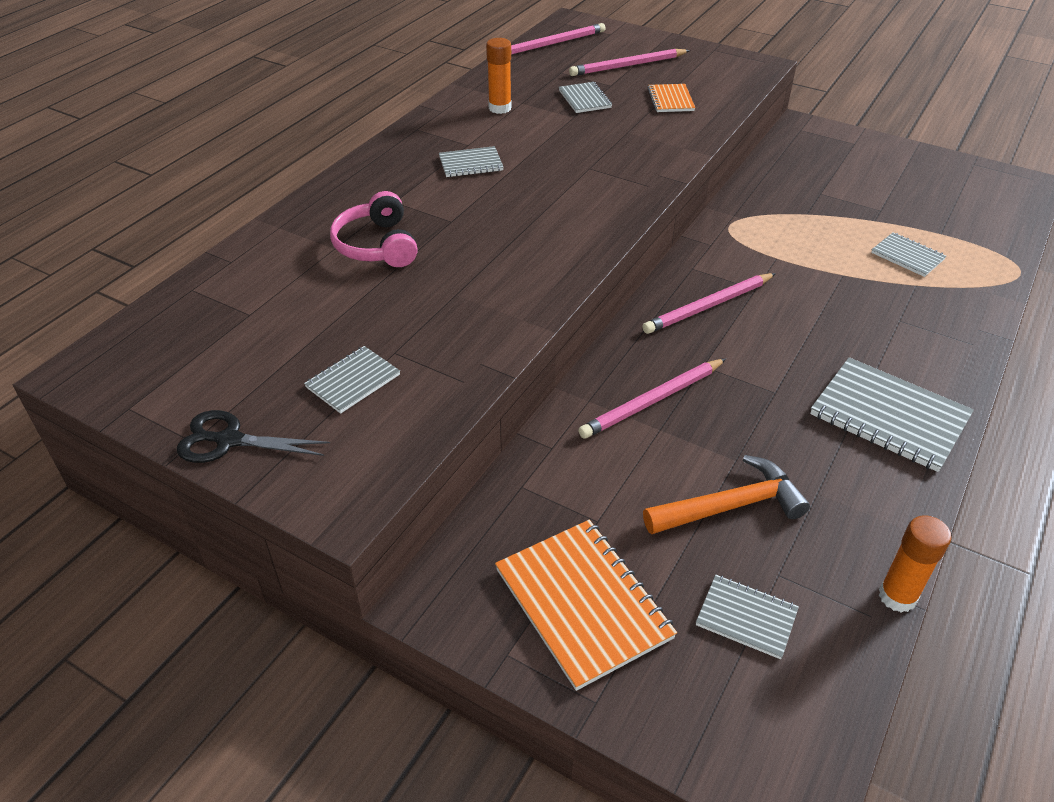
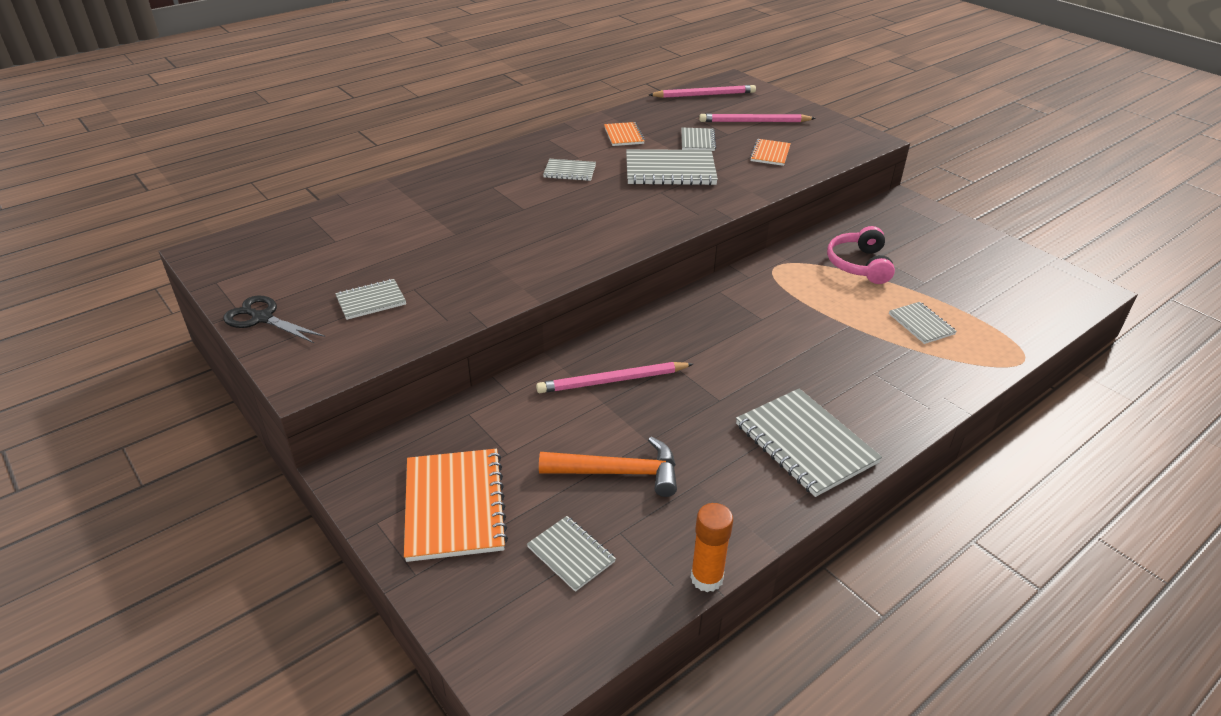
camera: 20 degrees right, 5 degrees down
(377, 245) = (457, 214): pink headphones -> pink headphones (859, 265)
(500, 108) = (623, 135): orange glue stick -> orange notebook
(580, 140) = (670, 170): none -> grey notebook
(708, 306) = (711, 323): pink pencil -> none

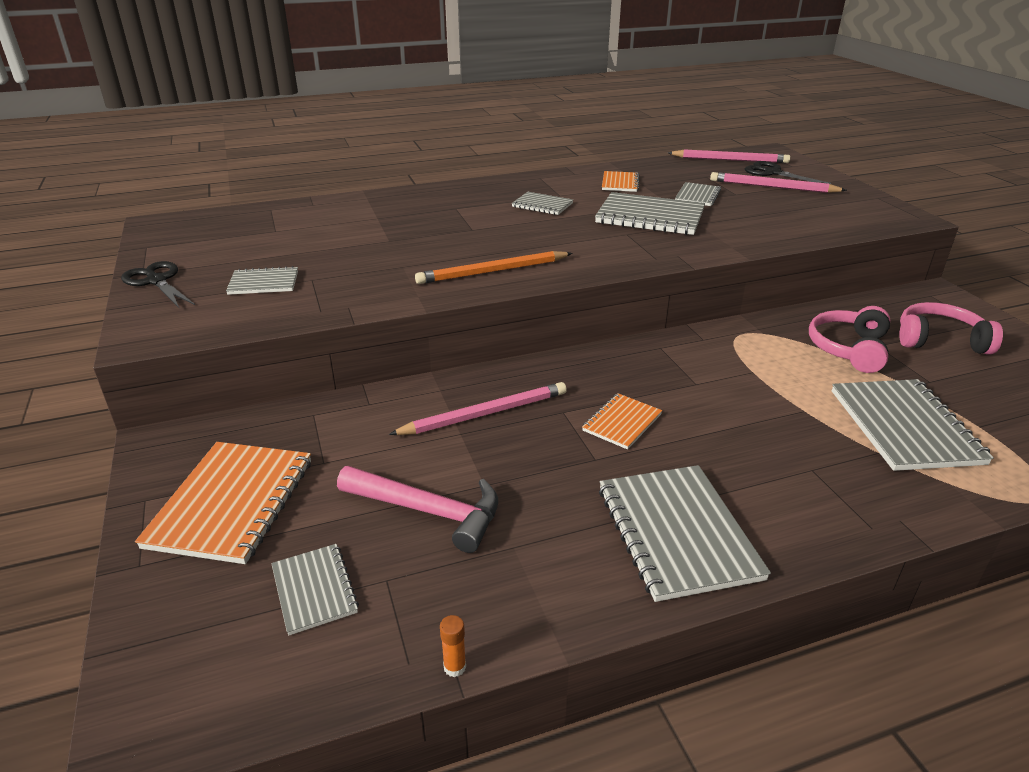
camera: 20 degrees right, 5 degrees down
(571, 251) = (493, 271): none -> orange pencil
(612, 381) = (484, 413): pink pencil -> pink pencil turned 150 degrees clockwise
(619, 472) = (429, 511): orange hammer -> pink hammer
(706, 578) = (455, 667): orange glue stick -> orange glue stick, size x0.51
(747, 105) = (773, 173): none -> black scissors
(770, 154) = (775, 216): orange notebook -> orange notebook (622, 423)
(919, 244) = (939, 340): none -> pink headphones
(921, 324) = (904, 426): grey notebook -> grey notebook, size x1.84

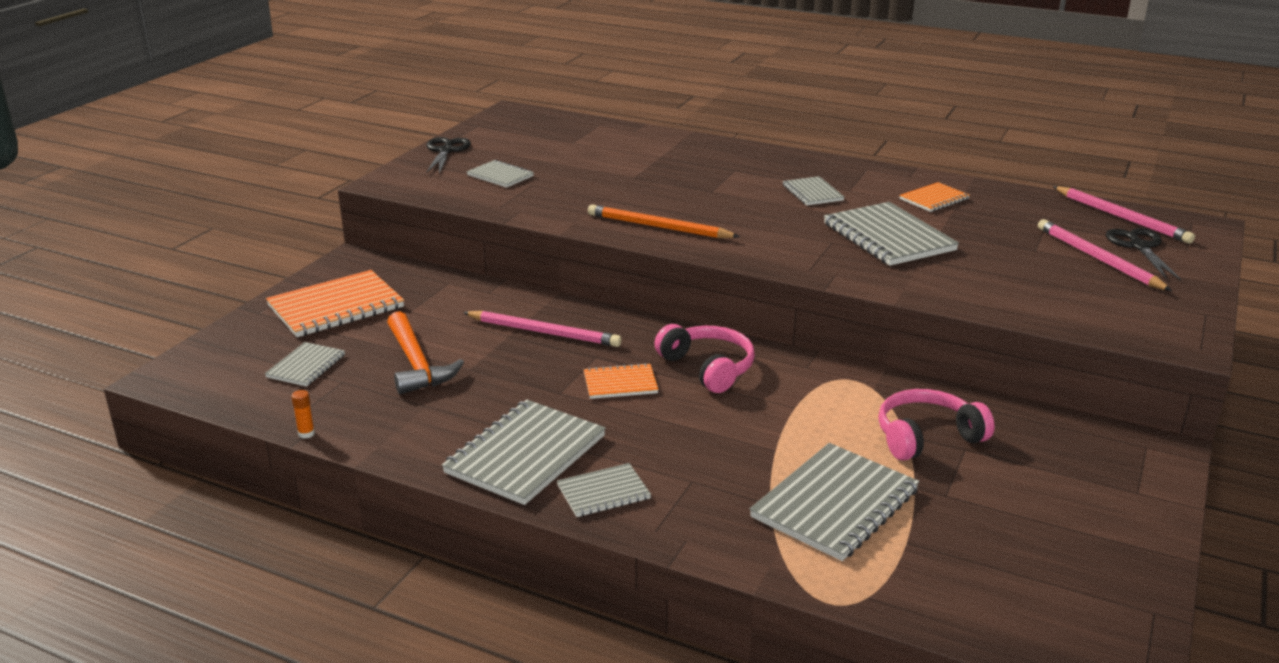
camera: 45 degrees right, 5 degrees down
(429, 511) = (417, 364): pink hammer -> orange hammer
(697, 196) = (986, 237): grey notebook -> grey notebook (603, 492)
(939, 340) = (1045, 478): pink headphones -> pink headphones (708, 368)

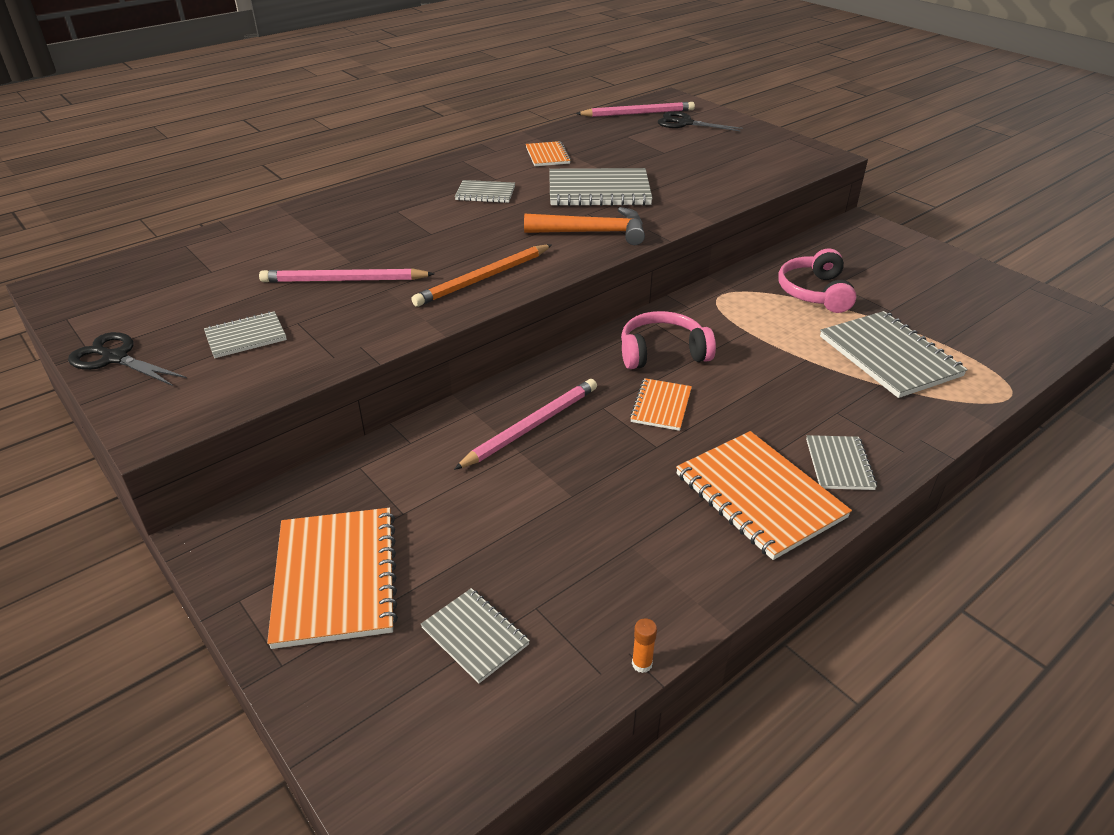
camera: 65 degrees left, 10 degrees up
(417, 364) = (536, 534): orange hammer -> orange hammer (593, 232)
(526, 454) = (759, 496): grey notebook -> orange notebook
(1098, 259) = (693, 139): pink pencil -> pink pencil (344, 280)

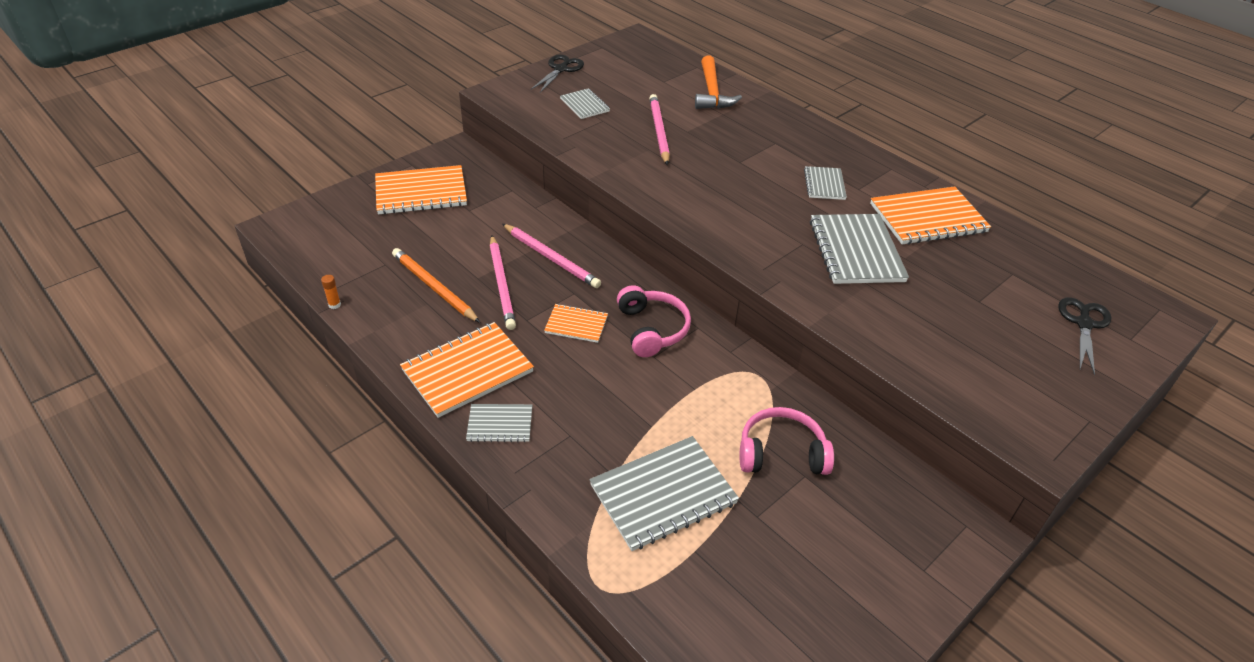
camera: 85 degrees right, 5 degrees up
(475, 636) = (369, 243): grey notebook -> none
(483, 278) = (671, 190): orange pencil -> orange pencil (434, 287)
(547, 155) = (927, 218): orange notebook -> orange notebook, size x1.84
(593, 232) = (764, 246): orange hammer -> orange hammer (712, 92)
(638, 113) = (1092, 285): pink pencil -> pink pencil (502, 284)

